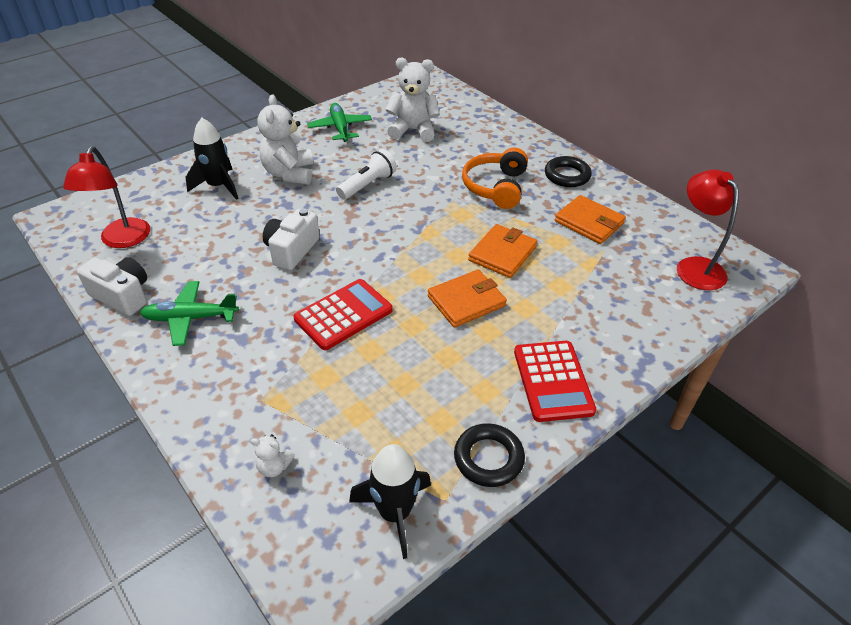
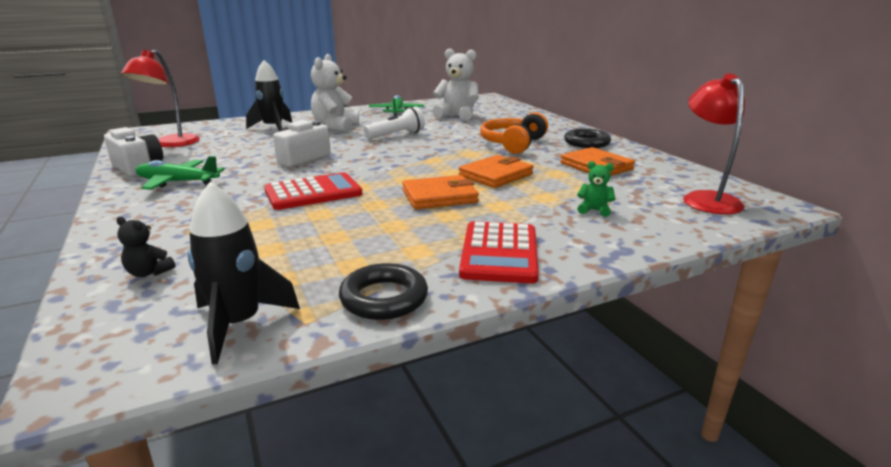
camera: 15 degrees right, 20 degrees down
(274, 467) = (149, 273): white teddy bear -> black teddy bear
(608, 301) = (594, 210): none -> green teddy bear

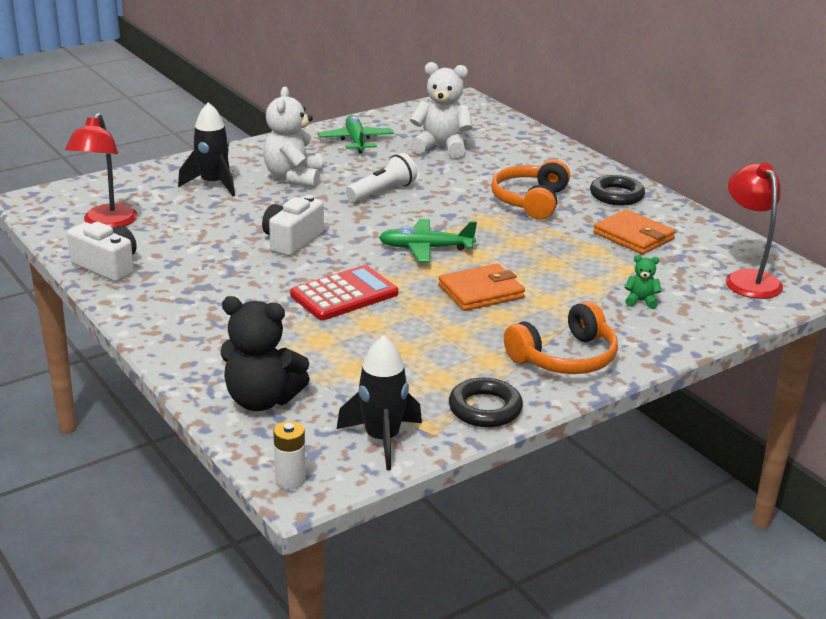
camera: 10 degrees left, 5 degrees up
(81, 366) = (290, 480): none -> white battery
(149, 273) = (262, 400): black teddy bear -> black teddy bear, size x2.17
(177, 182) = (179, 287): green plane -> green plane (425, 248)
(496, 175) = (528, 256): orange wallet -> none
(499, 253) = (565, 358): red calculator -> orange headphones

